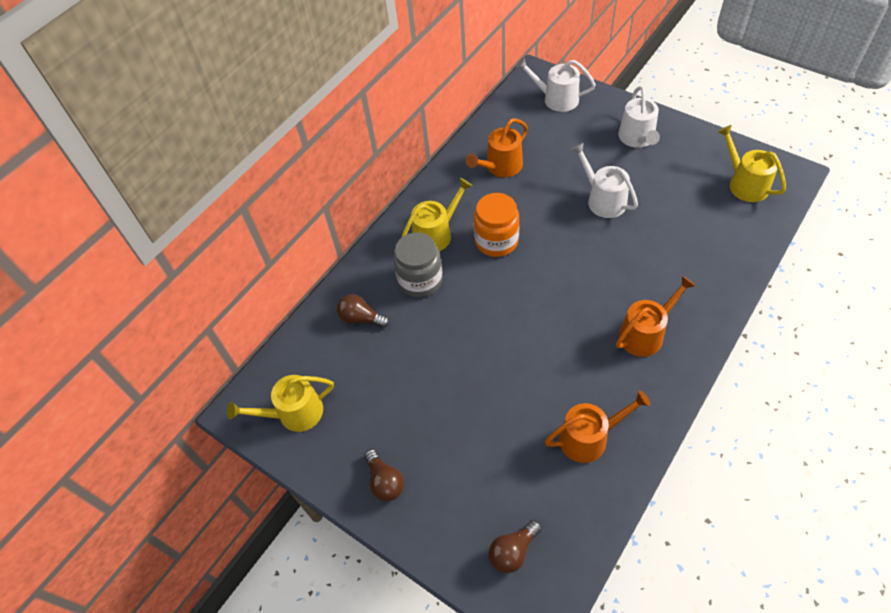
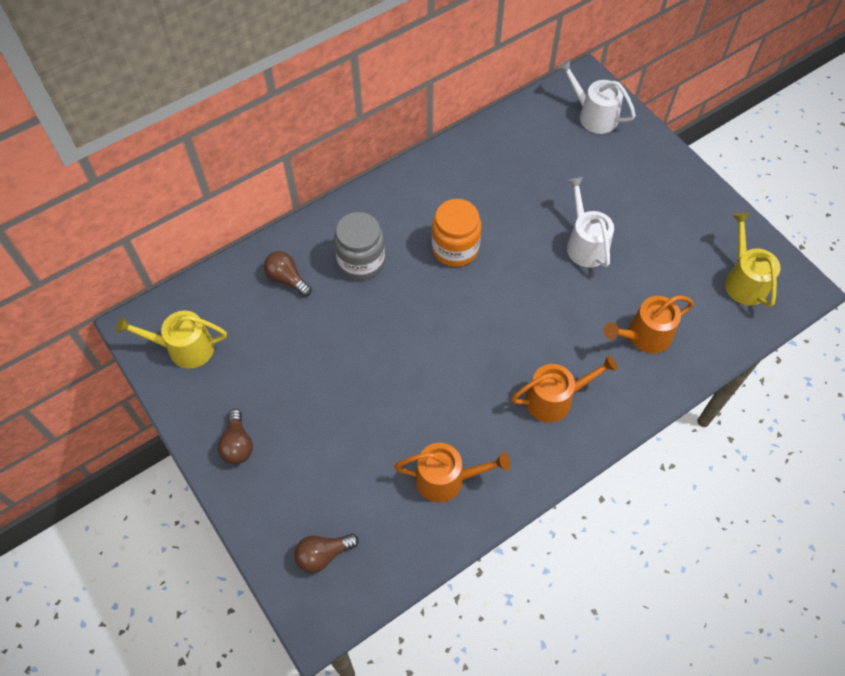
camera: 15 degrees right, 5 degrees up
(436, 234) = (399, 219): yellow watering can -> none
(501, 167) = (498, 171): orange watering can -> orange watering can (644, 336)
(637, 138) = (656, 190): white watering can -> none

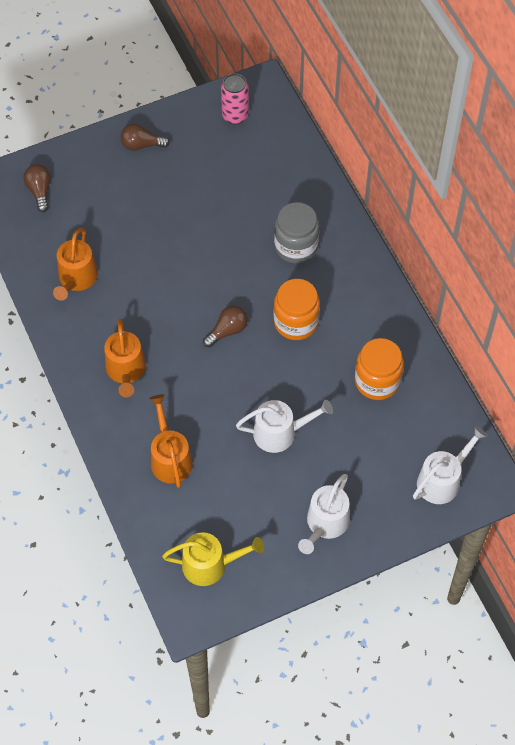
camera: 100 degrees right, 0 degrees up
(185, 348) = (235, 115): yellow watering can -> pink can
(287, 279) = (288, 190): brown light bulb -> brown light bulb (227, 331)
(506, 173) = (377, 381): none -> orange jar
(667, 195) = (325, 524): none -> white watering can

